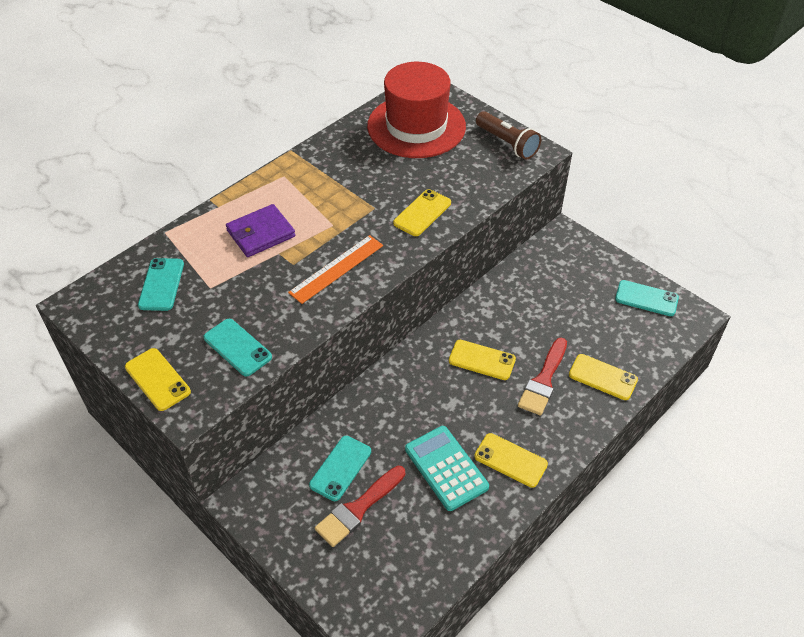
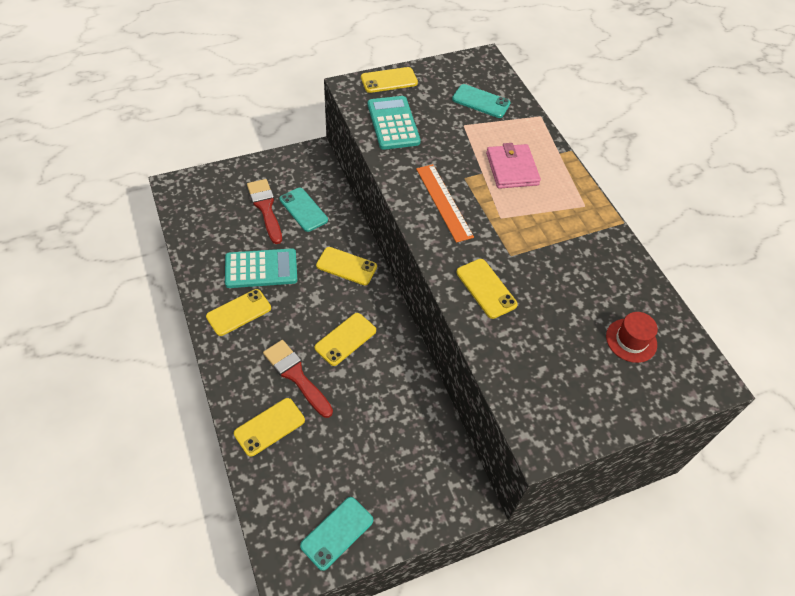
camera: 110 degrees right, 5 degrees up
(237, 347) = (393, 123): turquoise phone -> turquoise calculator
(261, 233) = (512, 169): purple wallet -> pink wallet
(397, 394) = (346, 266): none -> yellow phone
(416, 126) = (631, 340): red hat -> red hat, size x0.42
(507, 143) = (569, 418): brown flashlight -> none

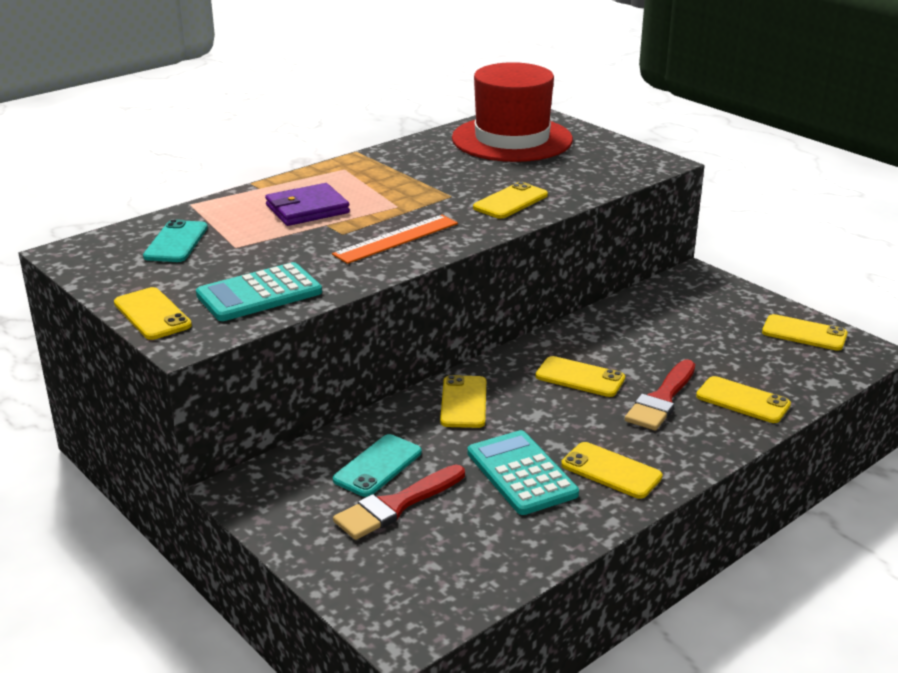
camera: 105 degrees left, 25 degrees down
(337, 533) = (804, 333): turquoise phone -> yellow phone
(512, 169) = (307, 209): pink wallet -> purple wallet
(631, 340) = (512, 139): red hat -> red hat, size x2.37

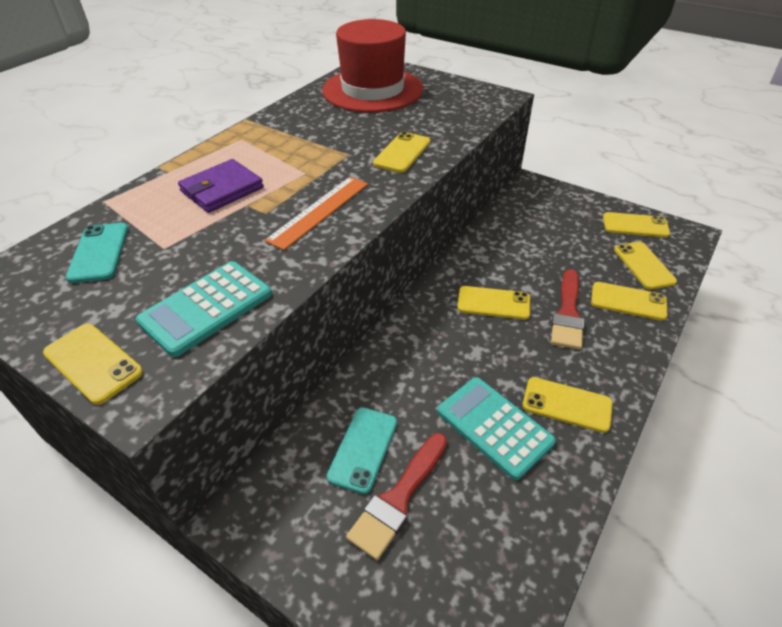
camera: 15 degrees left, 15 degrees up
(463, 402) = (410, 351): yellow phone -> yellow phone (644, 265)

